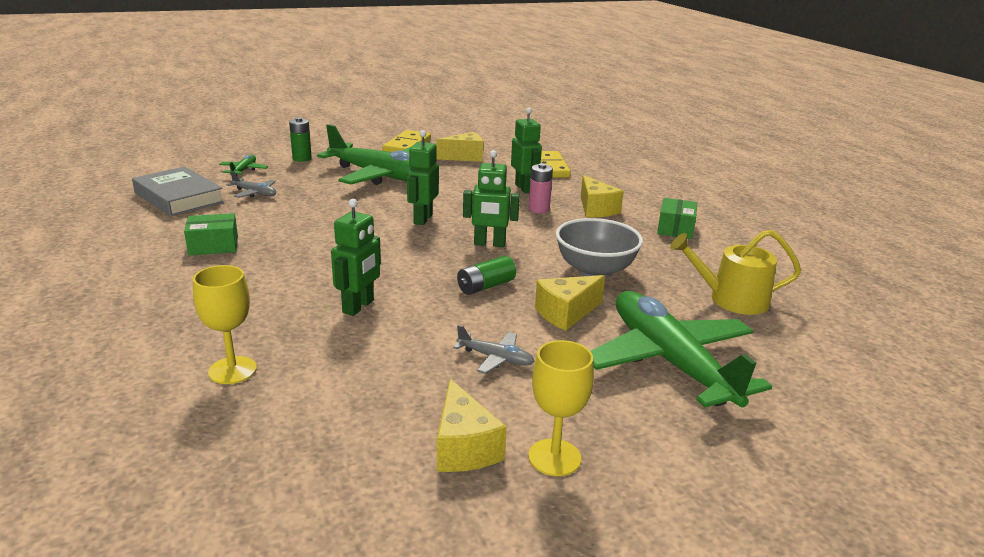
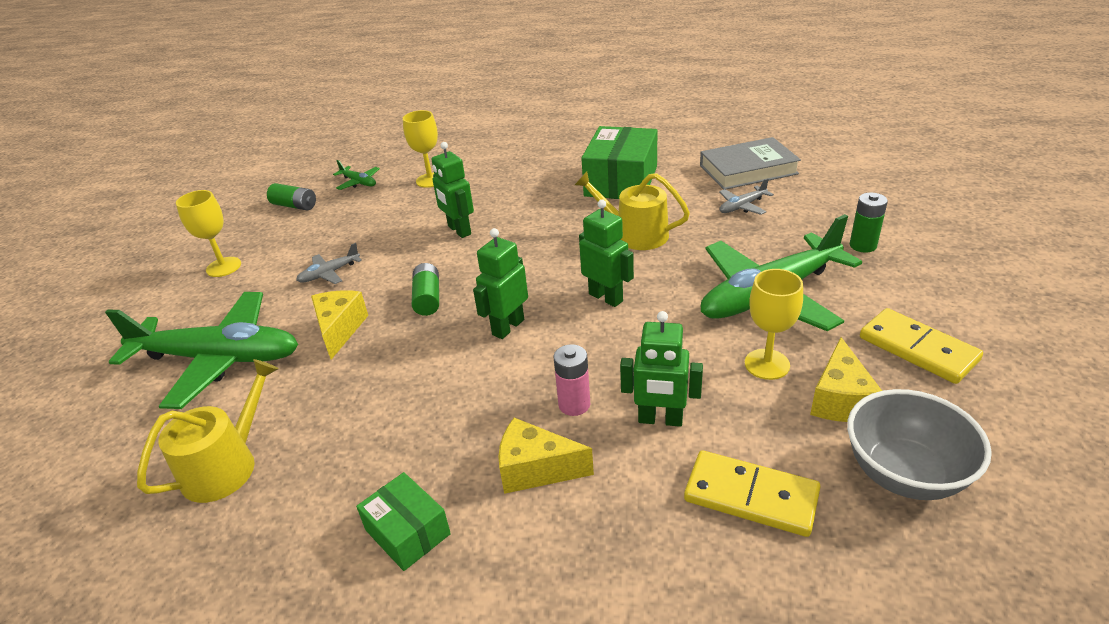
camera: 125 degrees right, 10 degrees up
(213, 246) = (621, 181): green box -> green box, size x1.81
(244, 170) = (823, 205): green plane -> green plane (359, 182)
(322, 223) = (635, 234): none -> yellow watering can
(359, 480) = (294, 206): none -> green battery
(452, 171) = (767, 364): none -> yellow goblet
(464, 447) = (272, 239): yellow cheese -> none
(595, 271) = (384, 383): grey bowl -> grey bowl (904, 474)

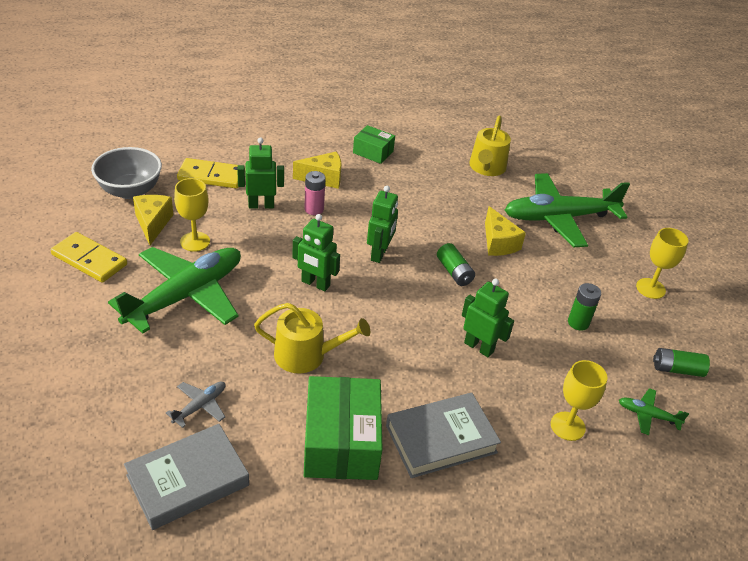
camera: 155 degrees right, 5 degrees up
(329, 273) = (554, 289): grey plane -> none
(538, 179) = (441, 439): none -> grey book
(863, 245) = (91, 357): green battery -> green battery (578, 323)

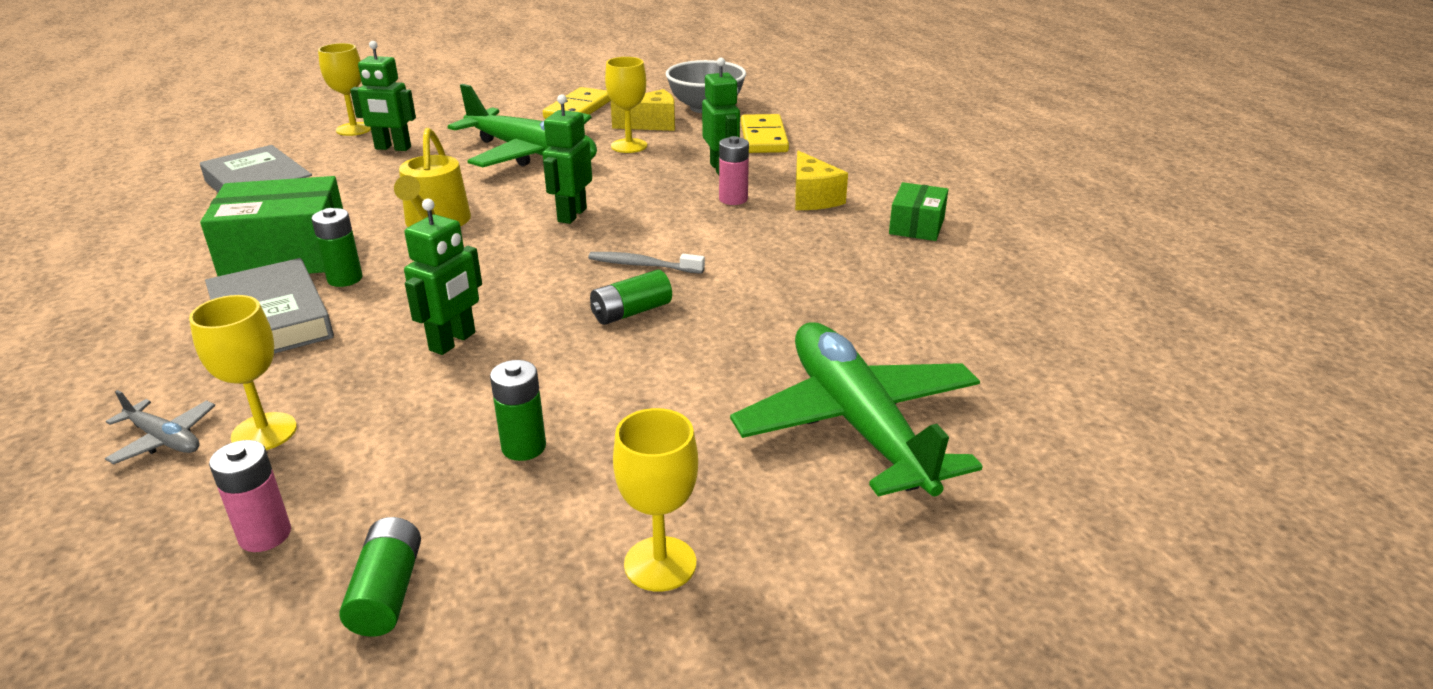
camera: 85 degrees right, 10 degrees down
(53, 419) = (354, 129): none -> yellow goblet
(200, 406) = (359, 180): grey plane -> grey plane (164, 439)
(379, 254) = (652, 250): green robot -> green robot (393, 148)
(388, 403) = (345, 279): none -> green battery
(398, 260) = (642, 265): none -> grey toothbrush
(486, 168) = (969, 331): yellow watering can -> none
(498, 243) = (731, 351): yellow cheese -> none
(648, 415) = (265, 535): green plane -> pink battery

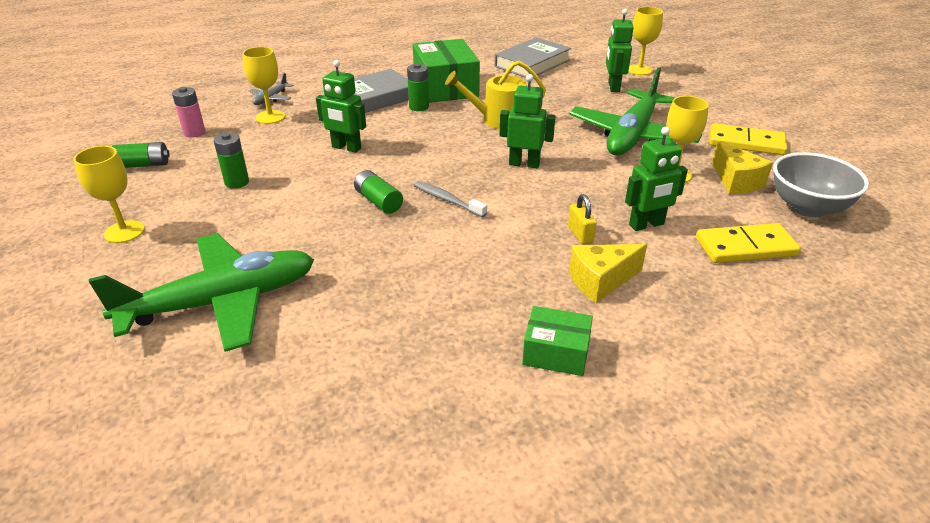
camera: 85 degrees right, 5 degrees up
(642, 265) = (447, 200): grey toothbrush -> grey toothbrush turned 60 degrees counterclockwise
(733, 199) = (580, 234): pink battery -> yellow padlock

